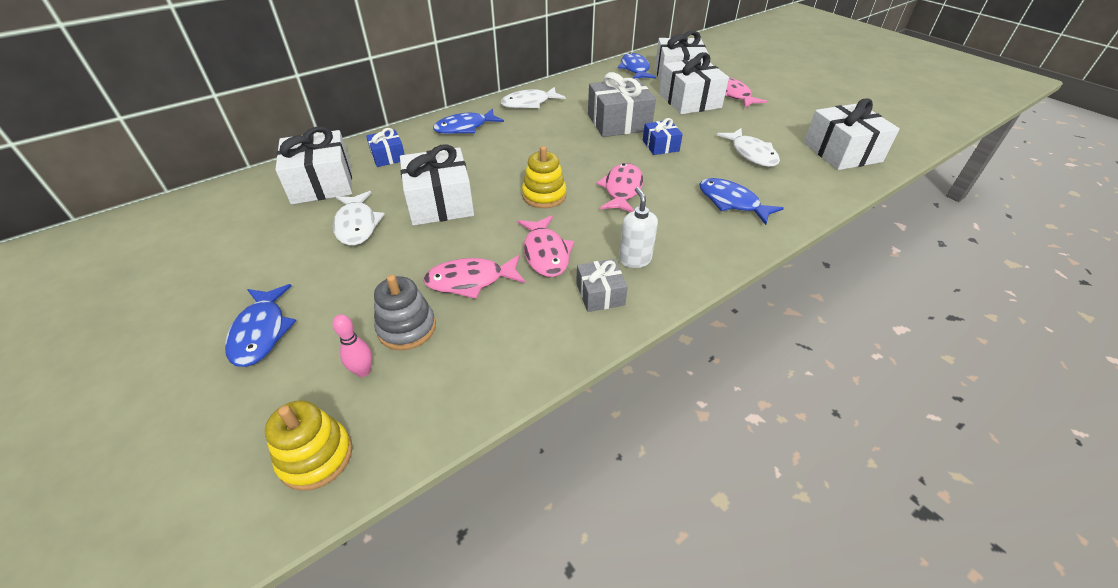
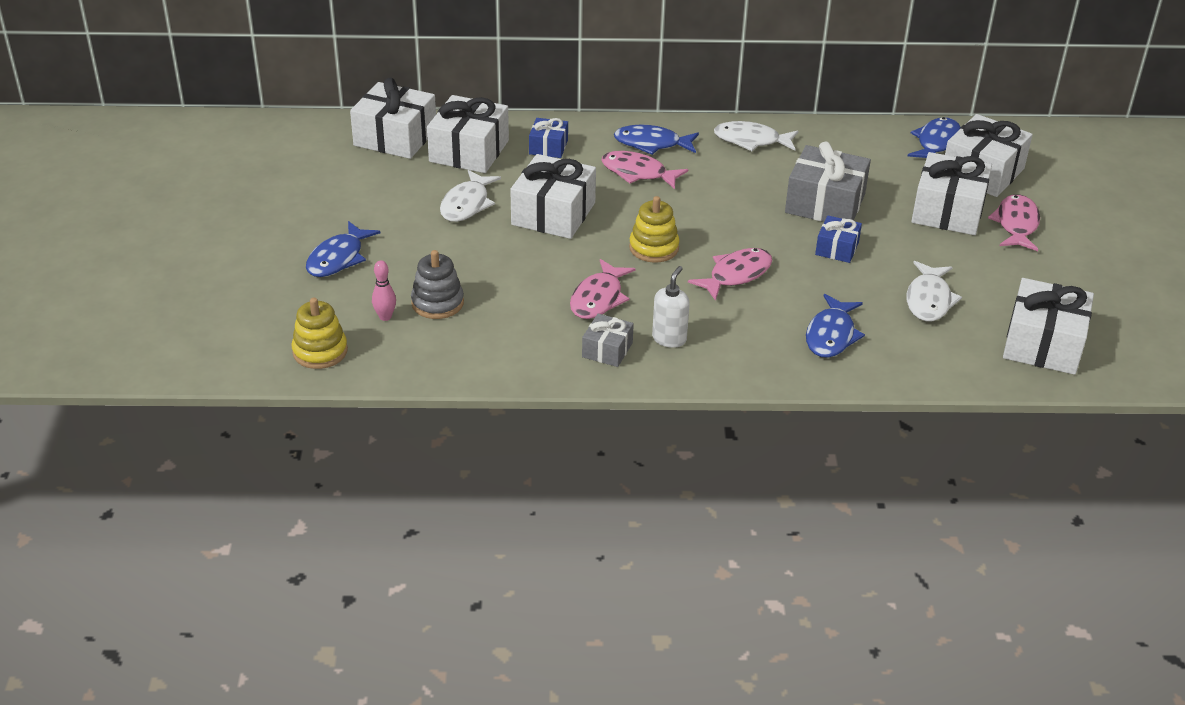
camera: 35 degrees right, 5 degrees down
(241, 197) = (395, 137): none -> white gift
(470, 281) = (515, 291): pink fish -> pink fish (638, 173)
(731, 202) = (831, 335): blue fish -> blue fish turned 150 degrees counterclockwise

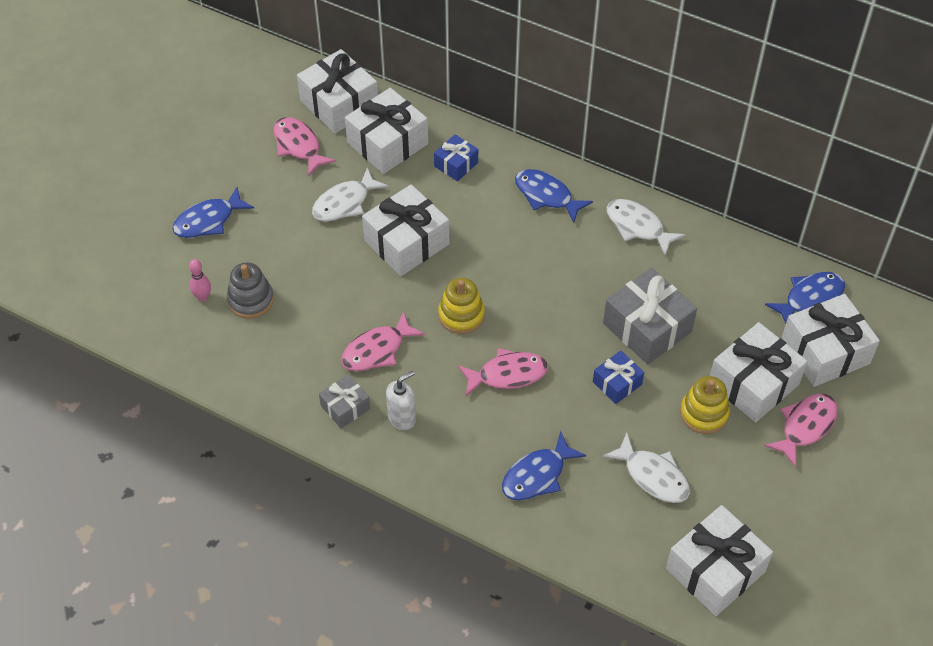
camera: 30 degrees right, 15 degrees up
(320, 351) = (134, 311): yellow stacking toy -> yellow stacking toy (704, 413)
(638, 173) = (510, 225): pink fish -> pink fish (299, 146)
(929, 300) = (653, 476): white fish -> white fish turned 90 degrees counterclockwise

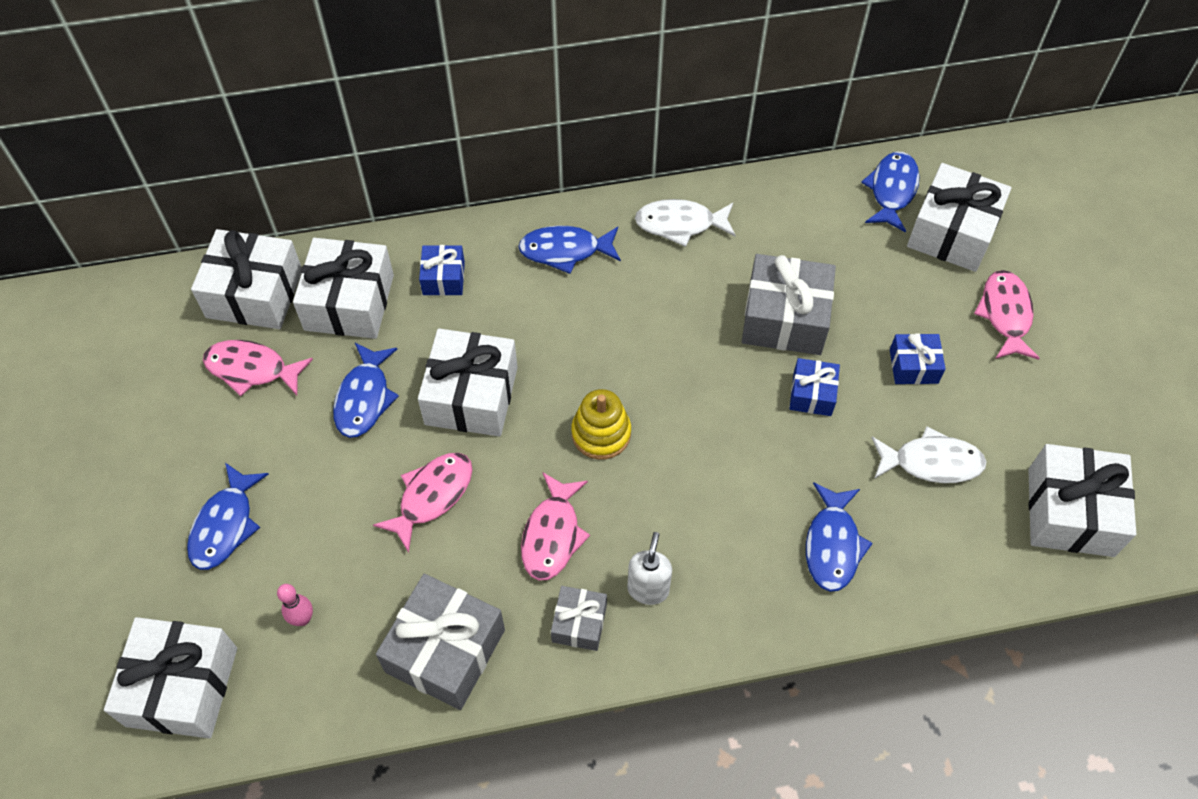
camera: 40 degrees left, 5 degrees up
(251, 300) = (361, 581): grey stacking toy -> none
(260, 367) = (445, 651): none -> grey gift
(345, 203) = (364, 398): white fish -> blue fish
(507, 374) = (705, 462): pink fish -> pink fish (432, 496)
(704, 413) = (913, 366): yellow stacking toy -> blue gift
(753, 383) = (925, 305): white gift -> white gift (182, 686)

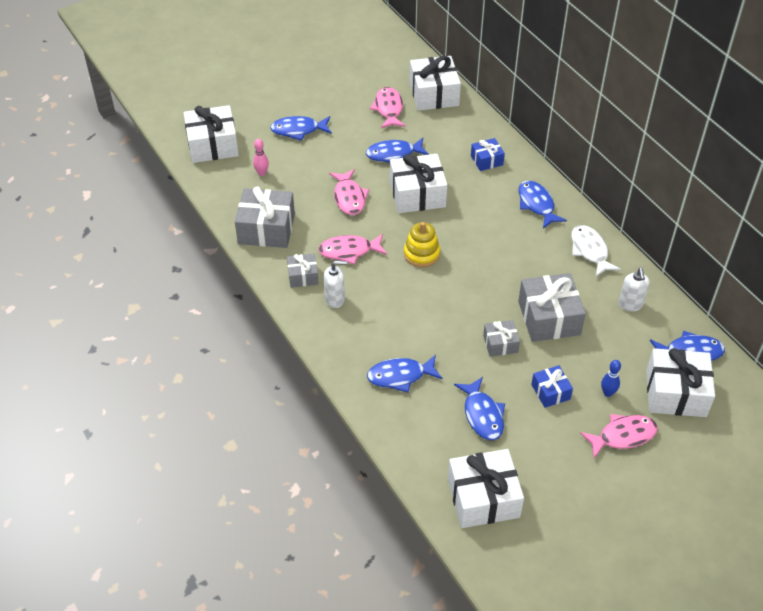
camera: 70 degrees right, 10 degrees down
(349, 302) = (449, 129): white gift -> none
(432, 496) = (349, 197): pink fish -> pink fish turned 60 degrees clockwise
(793, 219) = (630, 305): none -> white soap dispenser
(812, 394) = (500, 344): blue gift -> grey gift
(931, 462) = (482, 415): white fish -> blue fish
(932, 303) = (607, 393): none -> blue bowling pin

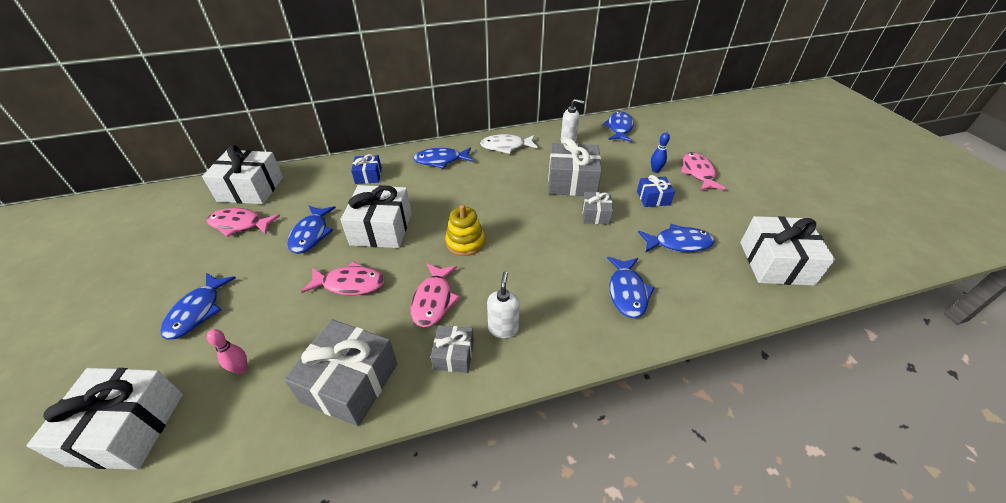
camera: 75 degrees left, 5 degrees down
(676, 393) = (656, 142): white gift -> none

